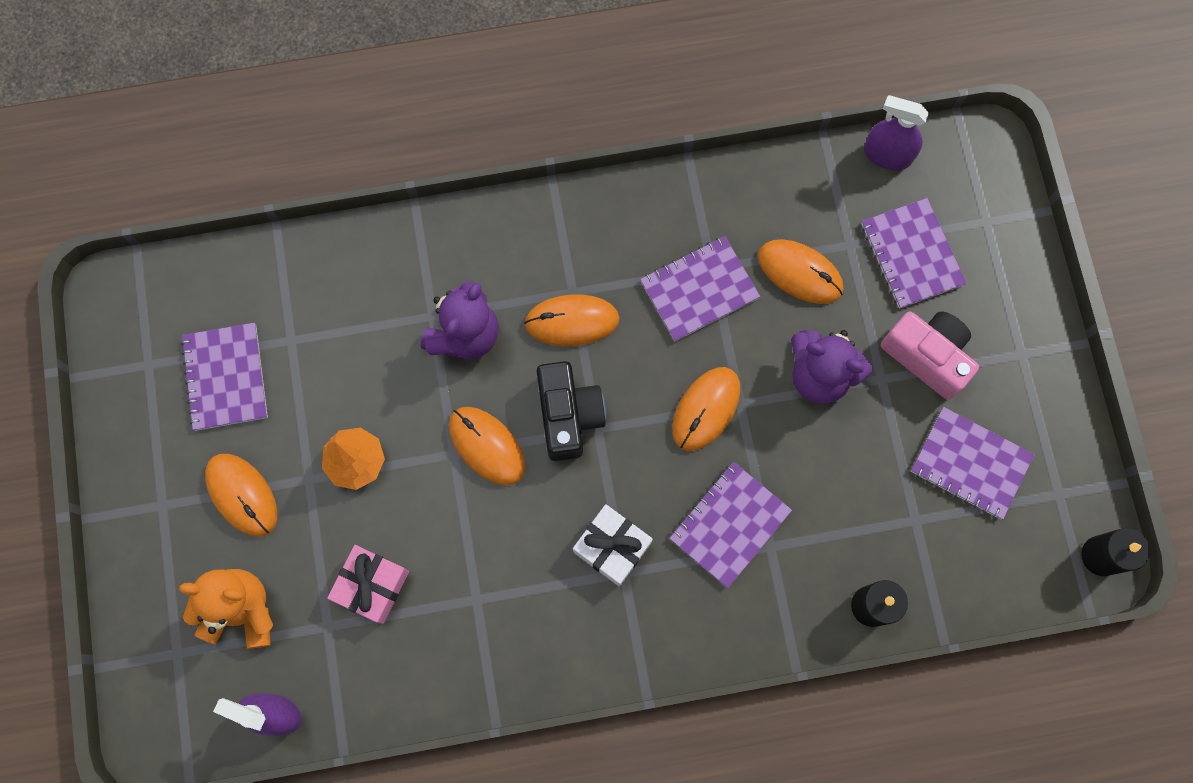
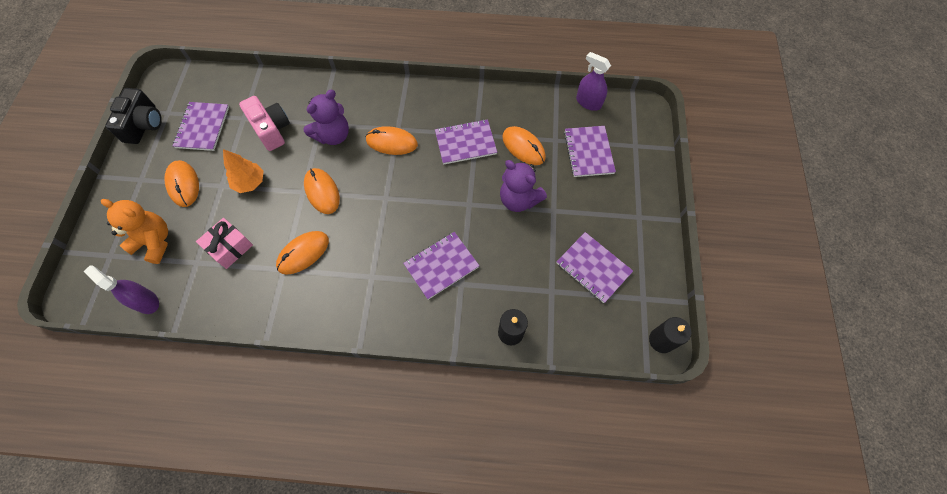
camera: 15 degrees right, 10 degrees down
(568, 415) = (372, 187): black camera -> black camera (144, 125)
(612, 547) = (370, 261): white gift -> none
(706, 409) = (449, 202): orange mouse -> orange mouse (303, 253)
(927, 356) = (583, 205): pink camera -> pink camera (271, 130)

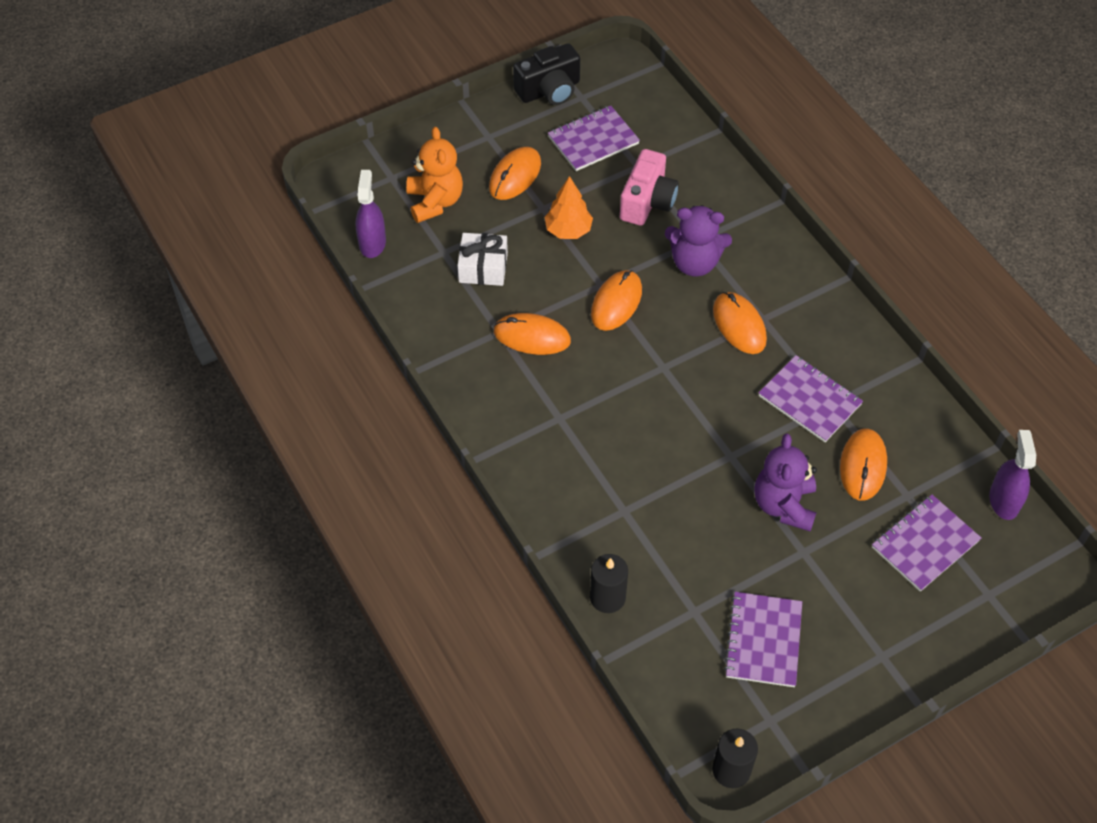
camera: 55 degrees right, 10 degrees down
(229, 247) = (483, 268): pink gift -> white gift
(441, 266) = (629, 477): purple notebook -> none

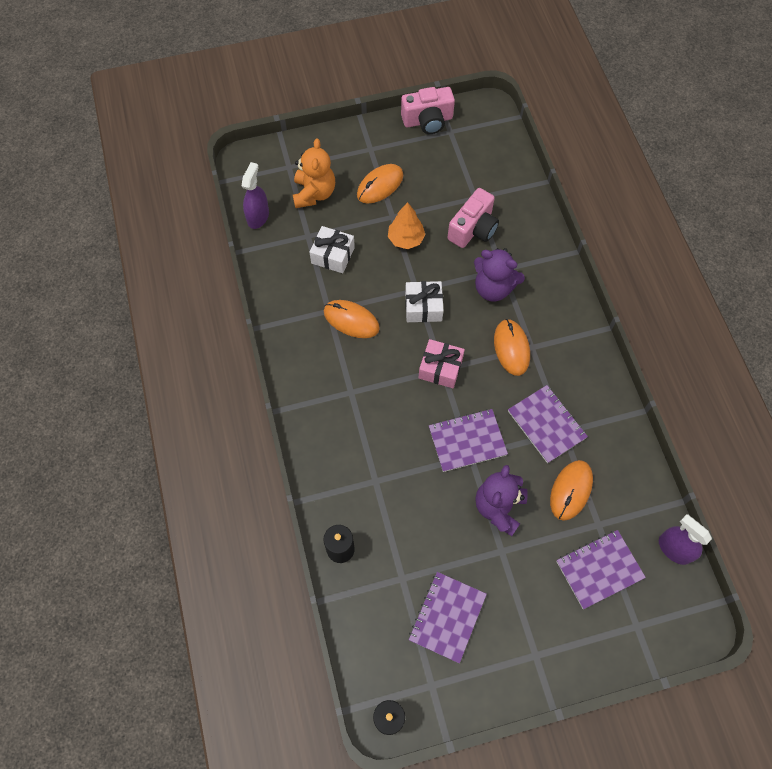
camera: 15 degrees right, 10 degrees up
(549, 90) = (428, 121): black camera -> pink camera
(593, 140) = (448, 169): purple notebook -> purple notebook (467, 441)
(616, 302) = (423, 307): orange mouse -> white gift
(661, 366) = (440, 368): none -> pink gift
(1004, 501) = (674, 549): purple spray bottle -> purple spray bottle turned 60 degrees counterclockwise

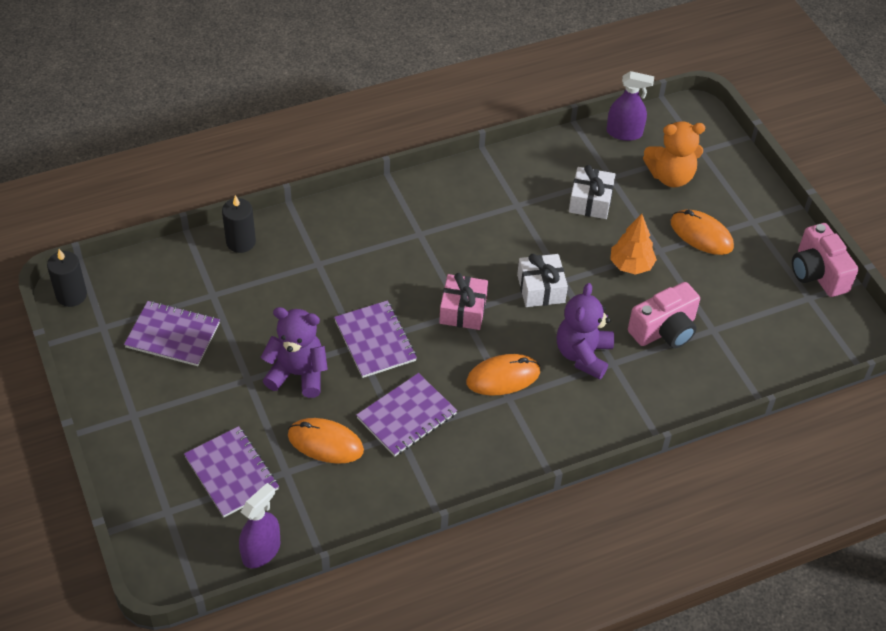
camera: 80 degrees right, 15 degrees down
(351, 320) = (509, 225): orange mouse -> none
(473, 229) = (664, 330): pink camera -> pink camera turned 60 degrees counterclockwise

